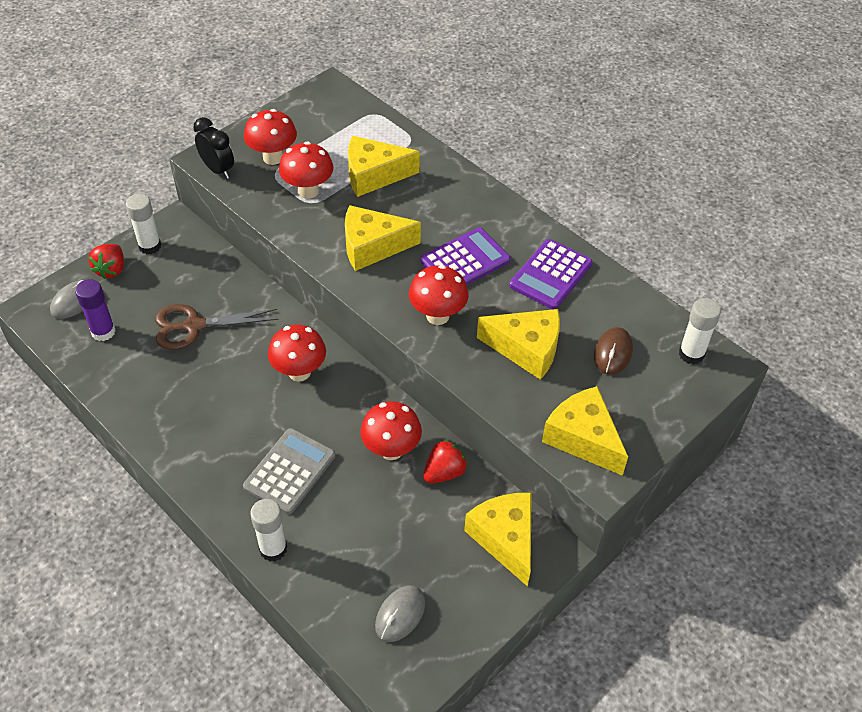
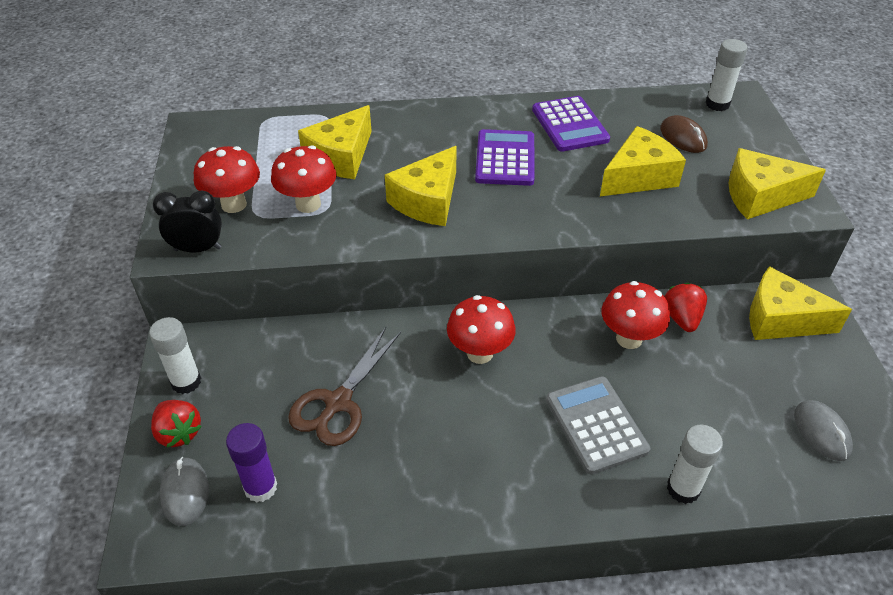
camera: 50 degrees left, 5 degrees down
(437, 316) = (552, 205): red mushroom -> none

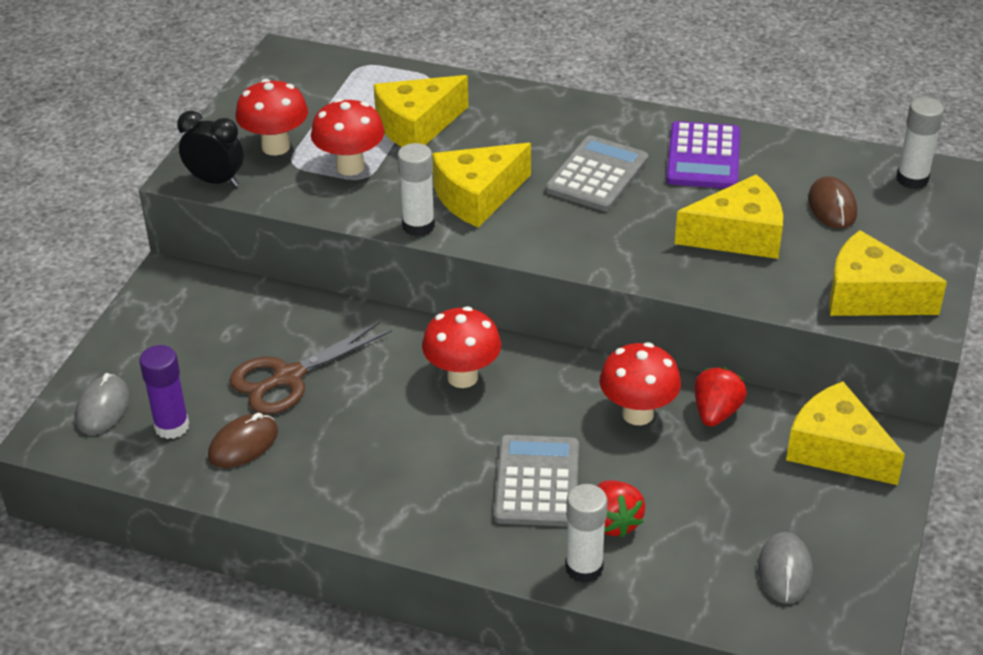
camera: 25 degrees right, 5 degrees down
(179, 433) = (125, 356): red strawberry -> red strawberry (613, 522)
(186, 382) = (156, 313): white glue stick -> white glue stick (418, 226)
(336, 481) = (243, 444): none -> brown mouse
(505, 158) = (597, 175): purple calculator -> grey calculator

